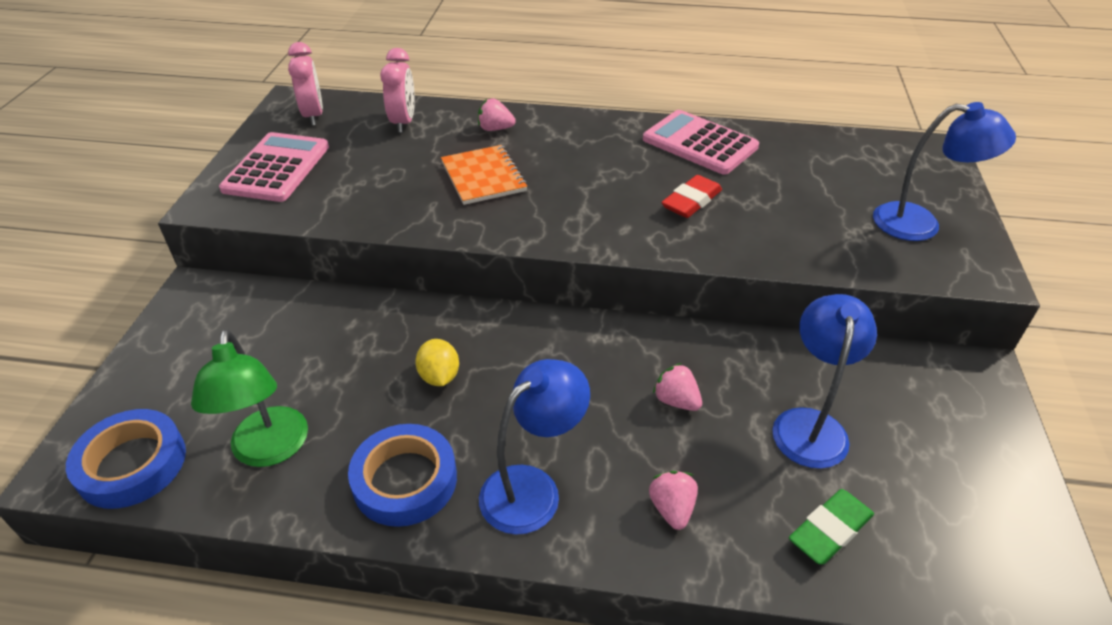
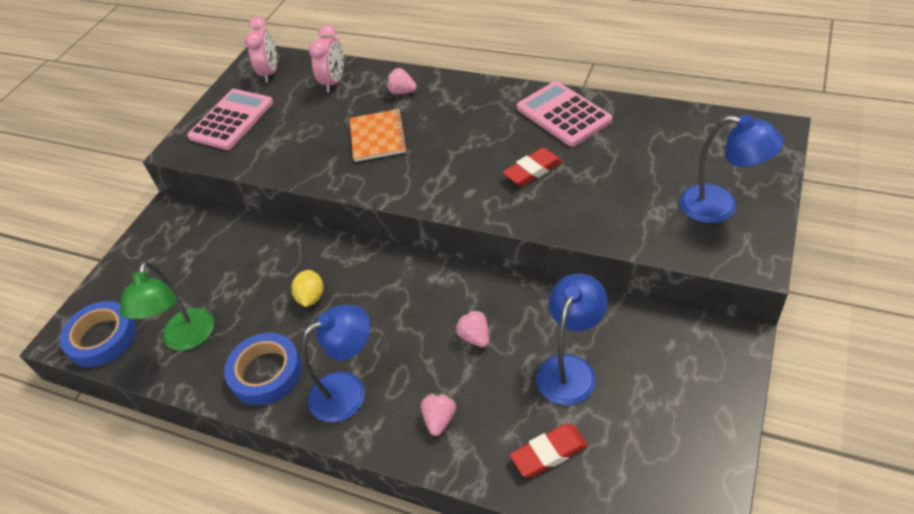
camera: 20 degrees right, 5 degrees up
(829, 530) = (549, 453): green eraser -> red eraser

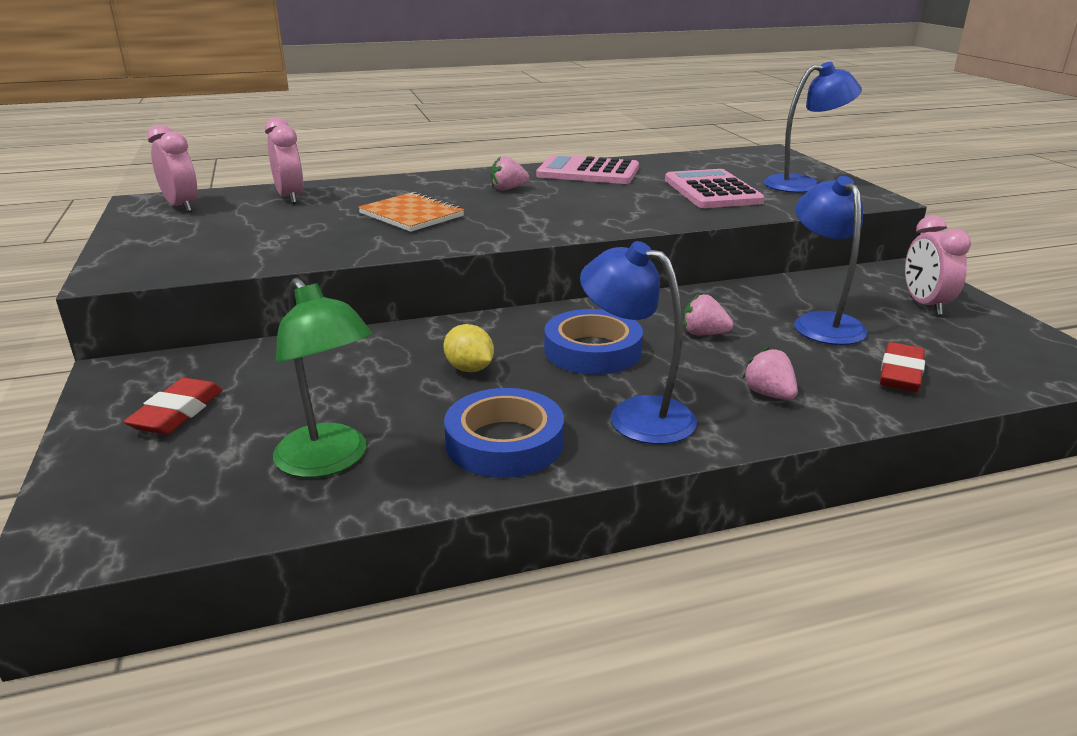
camera: 45 degrees left, 20 degrees down
(102, 338) = (157, 516): blue tape -> blue tape (592, 350)
(231, 120) = (174, 242): pink calculator -> pink calculator (712, 191)
(348, 390) = (636, 414): blue lamp -> blue lamp turned 75 degrees counterclockwise
(402, 92) = (391, 189): pink strawberry -> pink strawberry (508, 189)
(532, 170) = (617, 200): red eraser -> red eraser (177, 413)
(682, 392) = (925, 305): none -> pink clock

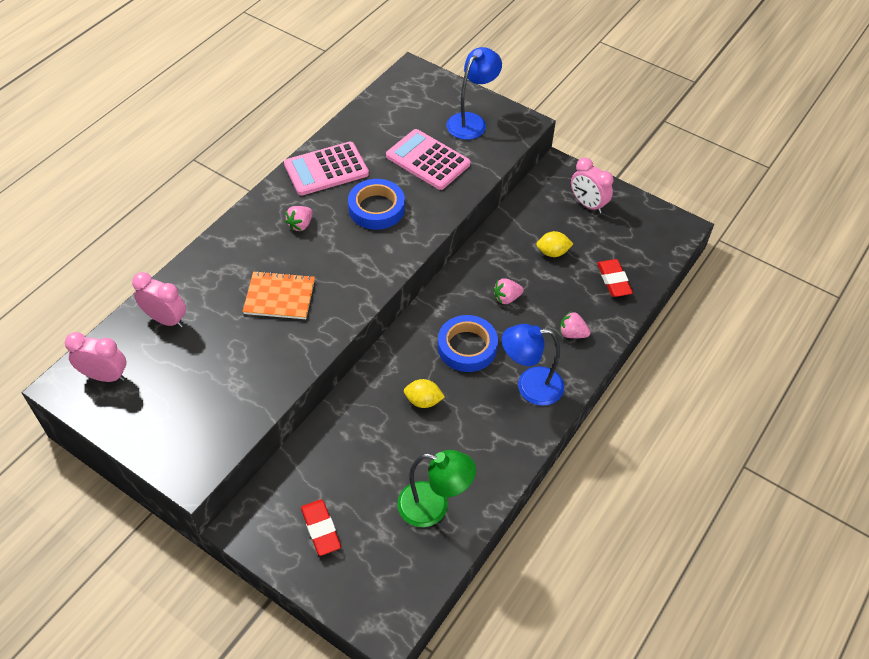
camera: 40 degrees left, 25 degrees up
(504, 442) = (493, 443): blue tape -> blue tape (376, 208)
(822, 322) = (552, 252): blue lamp -> yellow lemon

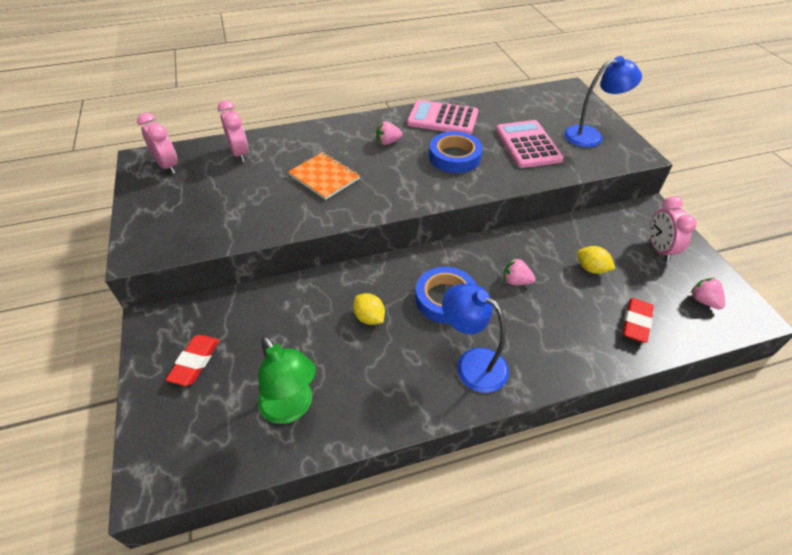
camera: 40 degrees right, 5 degrees down
(572, 333) = (553, 344): pink strawberry -> pink strawberry (703, 301)

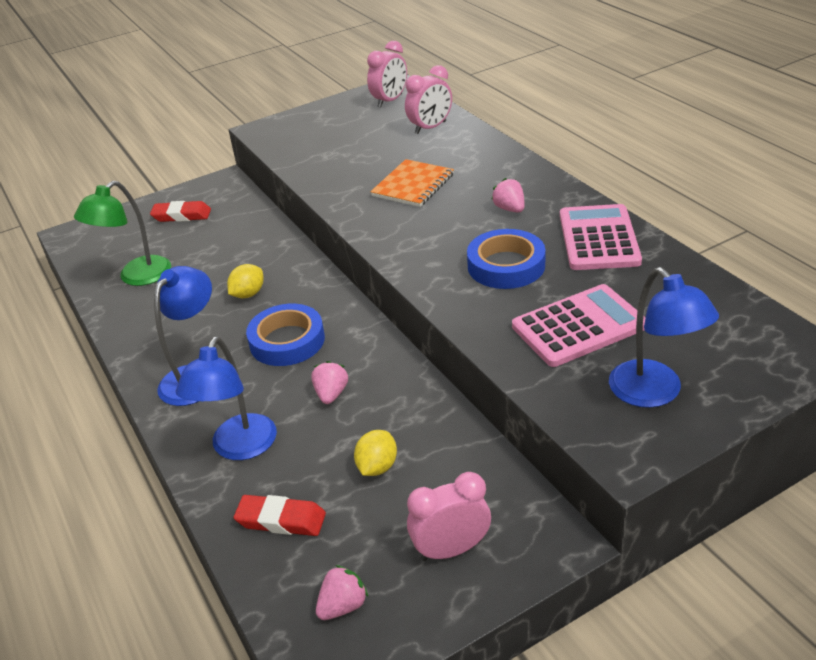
camera: 80 degrees right, 10 degrees down
(564, 340) = (239, 448): none -> blue lamp

